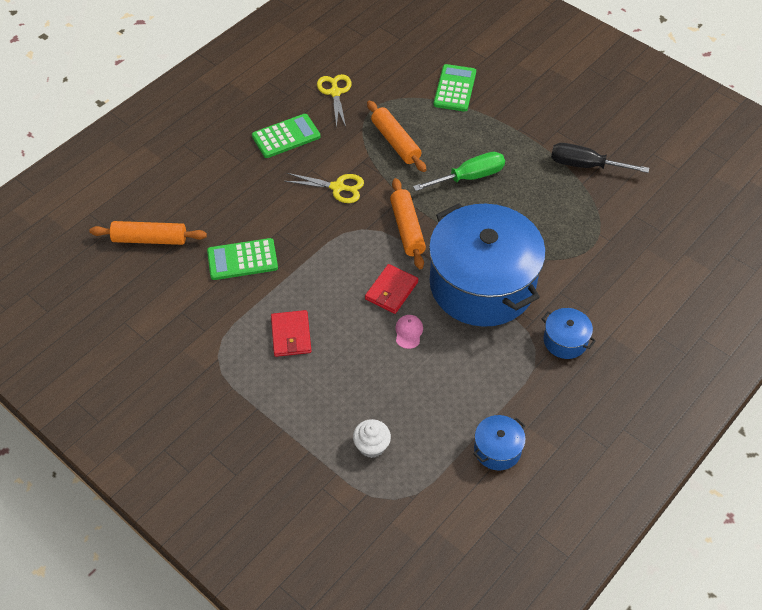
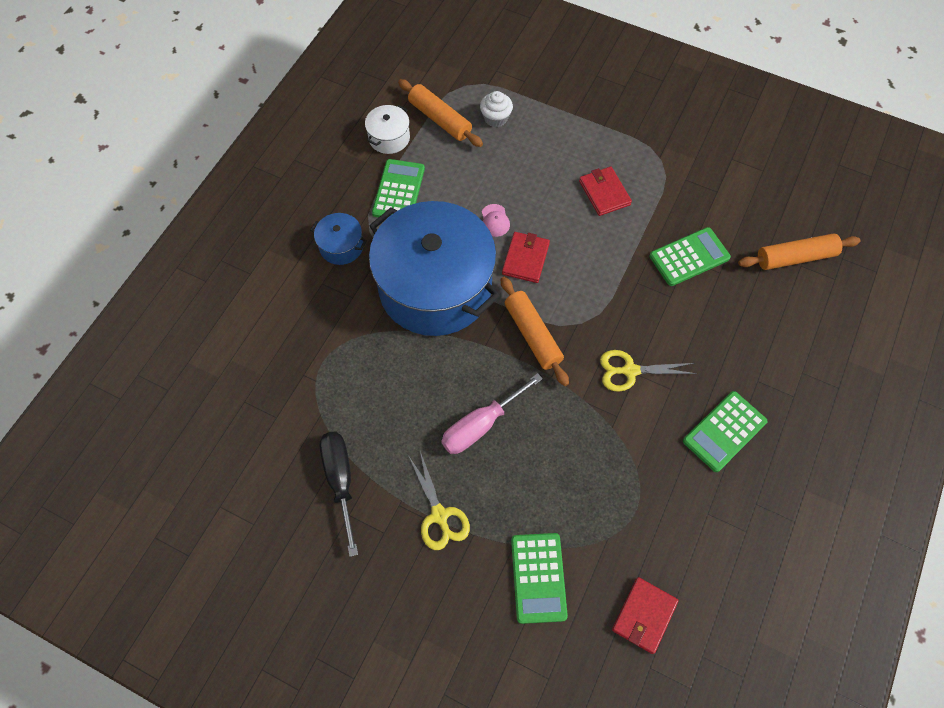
camera: 165 degrees right, 10 degrees up
(335, 92) = (697, 525): yellow scissors -> yellow scissors (439, 515)
(392, 59) = (644, 615): none -> red wallet
(396, 142) = (587, 458): orange rolling pin -> orange rolling pin (439, 119)
(469, 177) = (480, 425): green screwdriver -> pink screwdriver
(497, 449) = (389, 138): blue pot -> white pot
(498, 384) = (398, 191): none -> green calculator
(585, 165) = (340, 480): black screwdriver -> black screwdriver turned 105 degrees counterclockwise

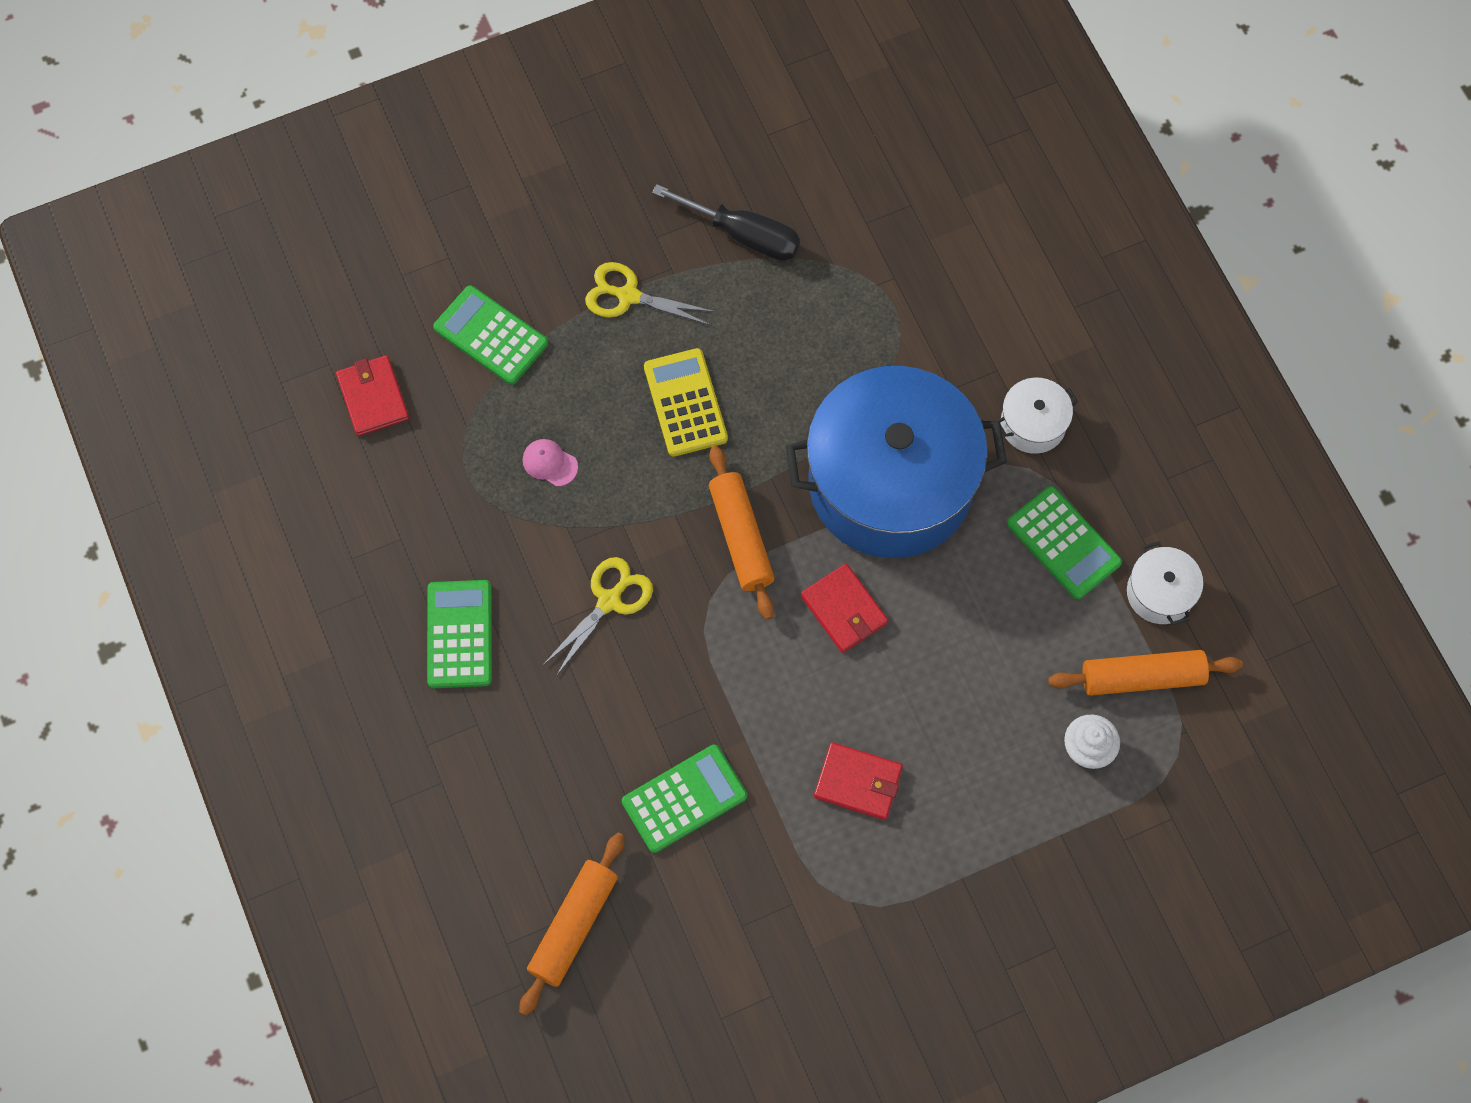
camera: 130 degrees right, 5 degrees up
(341, 246) = (1033, 424): blue pot -> white pot
(480, 425) = (685, 403): pink screwdriver -> yellow calculator
(495, 220) = (926, 619): pink cap -> pink cap (549, 463)
(533, 335) = (740, 537): orange rolling pin -> orange rolling pin turned 60 degrees clockwise
(689, 257) = (684, 799): green calculator -> green calculator turned 135 degrees counterclockwise

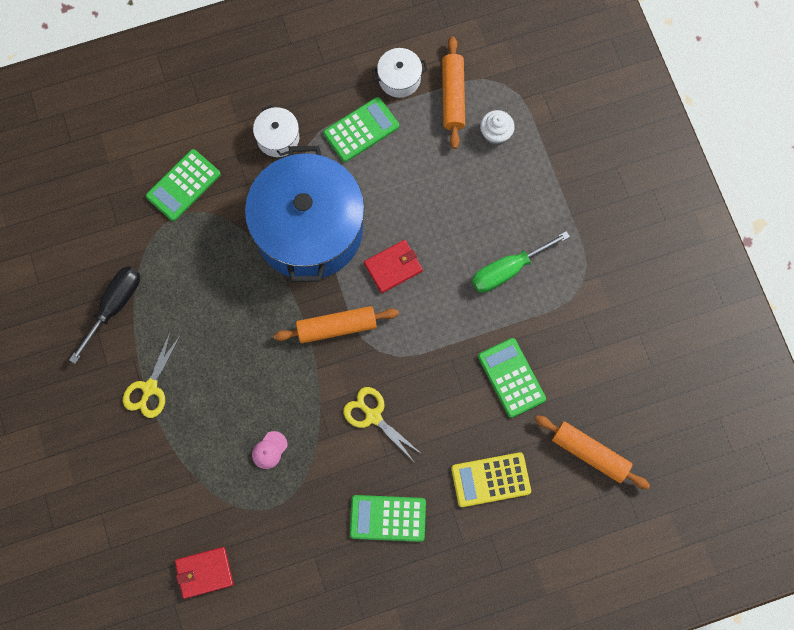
camera: 85 degrees left, 5 degrees up
(491, 336) = (167, 486): green calculator -> green calculator (183, 185)
(685, 403) = (236, 355): yellow calculator -> yellow calculator (490, 480)
(858, 782) = (508, 270): red wallet -> green screwdriver

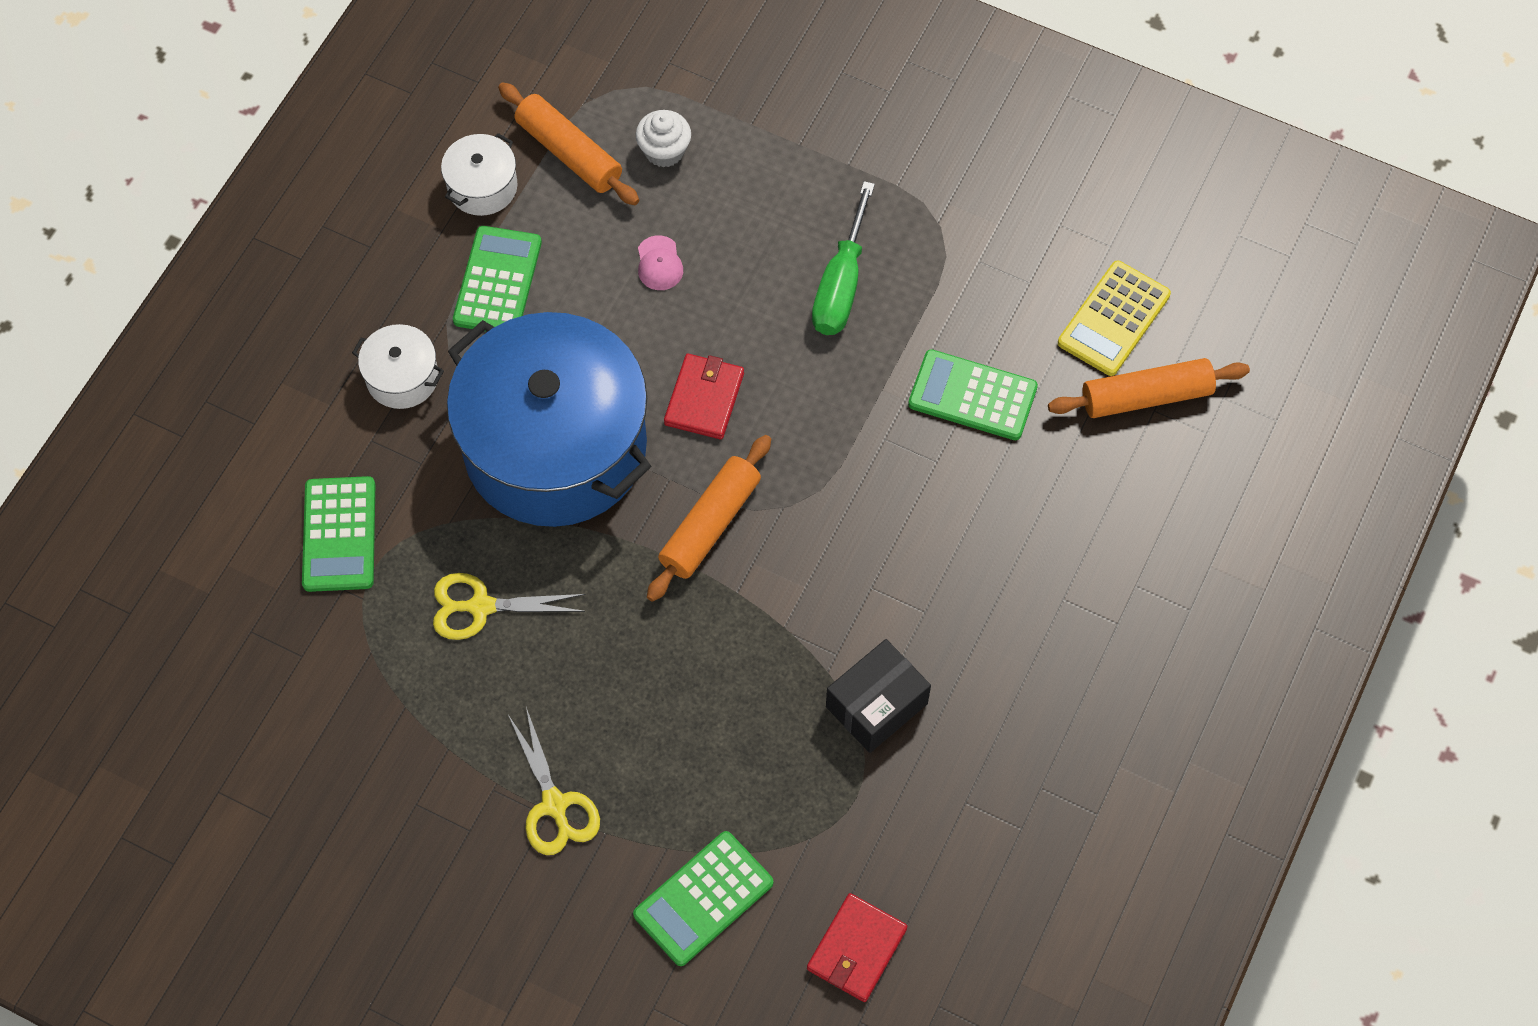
camera: 45 degrees left, 10 degrees down
(114, 306) = (403, 753): black screwdriver -> none
(269, 450) = (781, 735): pink cap -> pink cap (659, 263)
(322, 476) = (876, 705): none -> black box
(373, 416) = (862, 583): yellow scissors -> yellow scissors (481, 606)
(388, 518) = (1002, 678): green calculator -> green calculator (703, 899)
(490, 480) = (1070, 526): yellow calculator -> yellow calculator (1113, 319)

